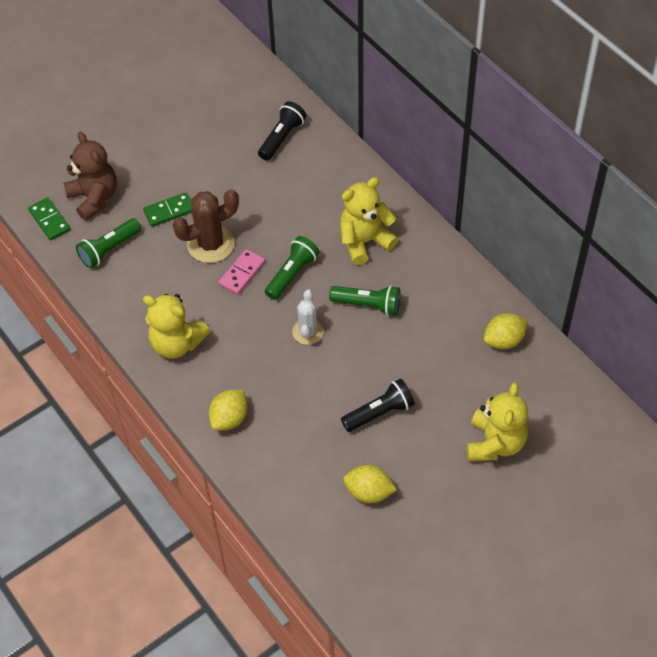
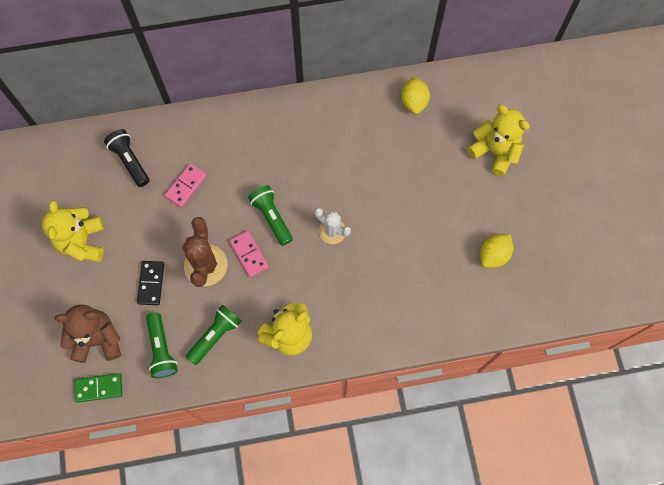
camera: 65 degrees left, 15 degrees up
(169, 211) = (151, 283): green domino -> black domino
(229, 418) = (381, 325): yellow lemon -> none
(283, 191) = (186, 186): none -> pink domino
(365, 241) = (272, 150): yellow teddy bear -> yellow teddy bear (82, 242)
(368, 305) = (332, 177): green flashlight -> green flashlight (215, 335)
(379, 413) = (431, 215): black flashlight -> none

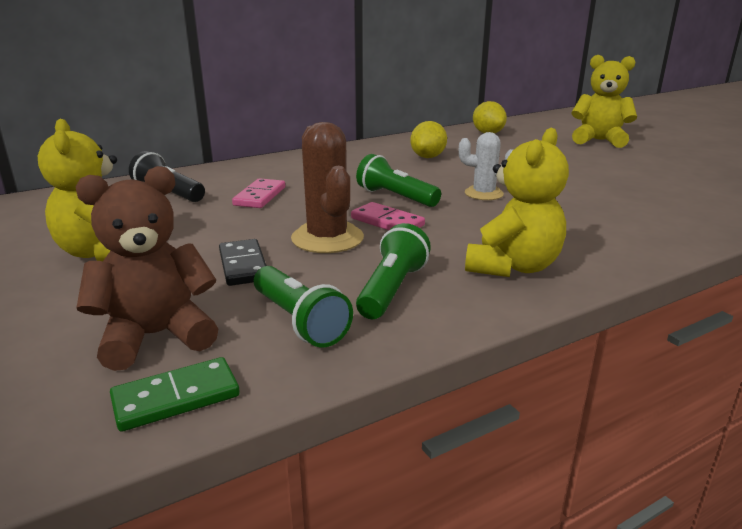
camera: 20 degrees left, 45 degrees down
(493, 255) = (688, 179): yellow lemon -> yellow lemon (428, 157)

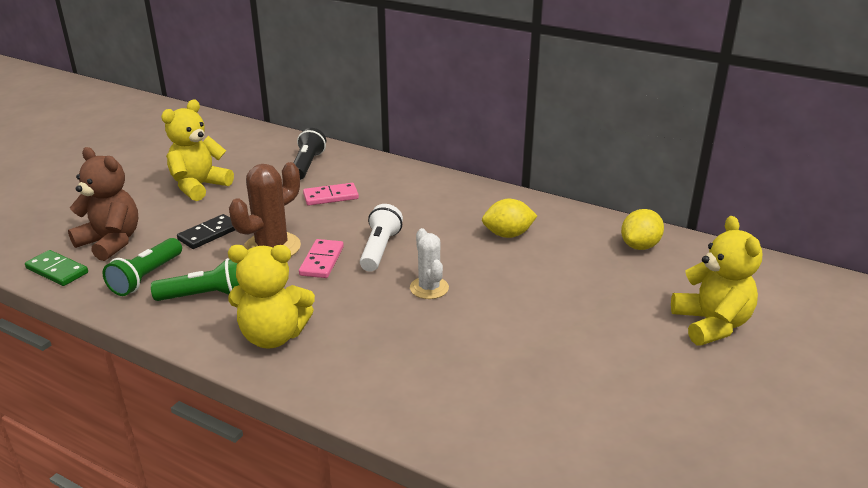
camera: 60 degrees right, 5 degrees up
(395, 197) = (379, 249): green flashlight -> white flashlight

